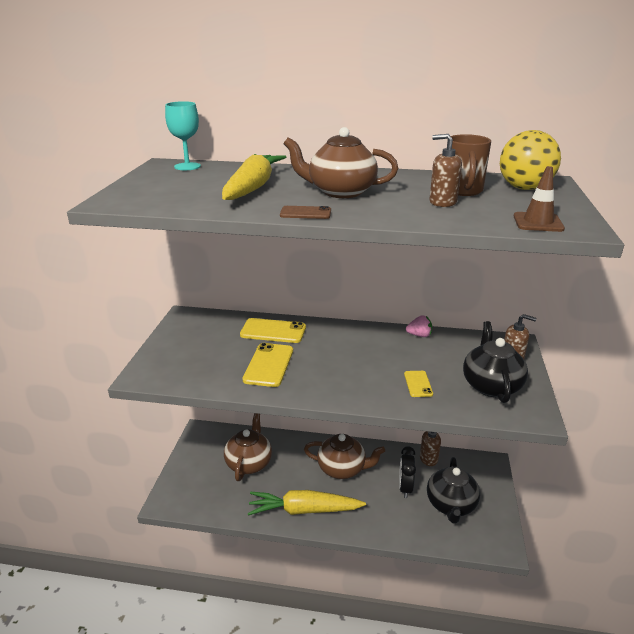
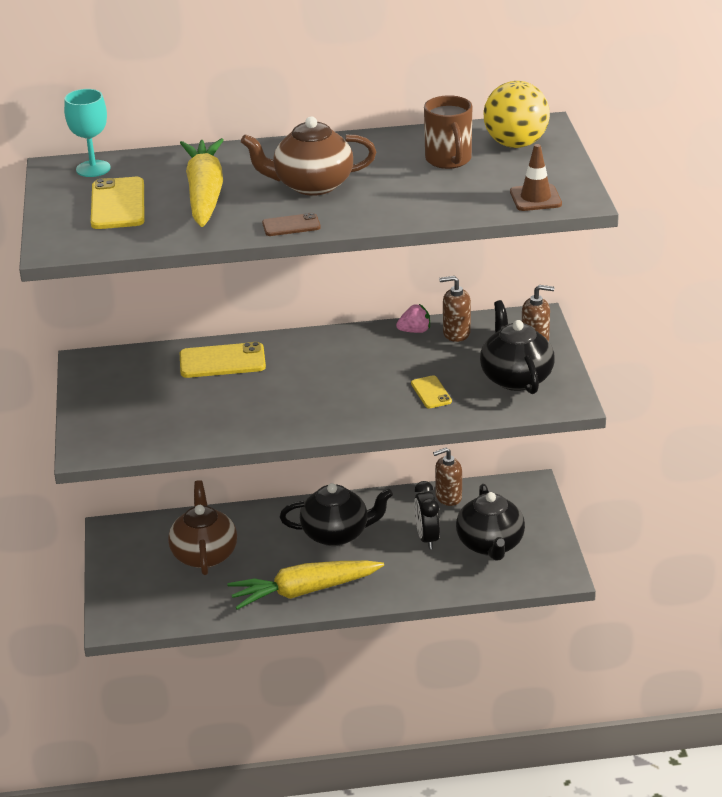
camera: 15 degrees left, 5 degrees up
(269, 365) = (240, 405): yellow phone -> yellow phone (118, 204)
(342, 469) = (336, 534): brown teapot -> black teapot
(442, 202) = (431, 183): brown soap dispenser -> brown soap dispenser (456, 333)

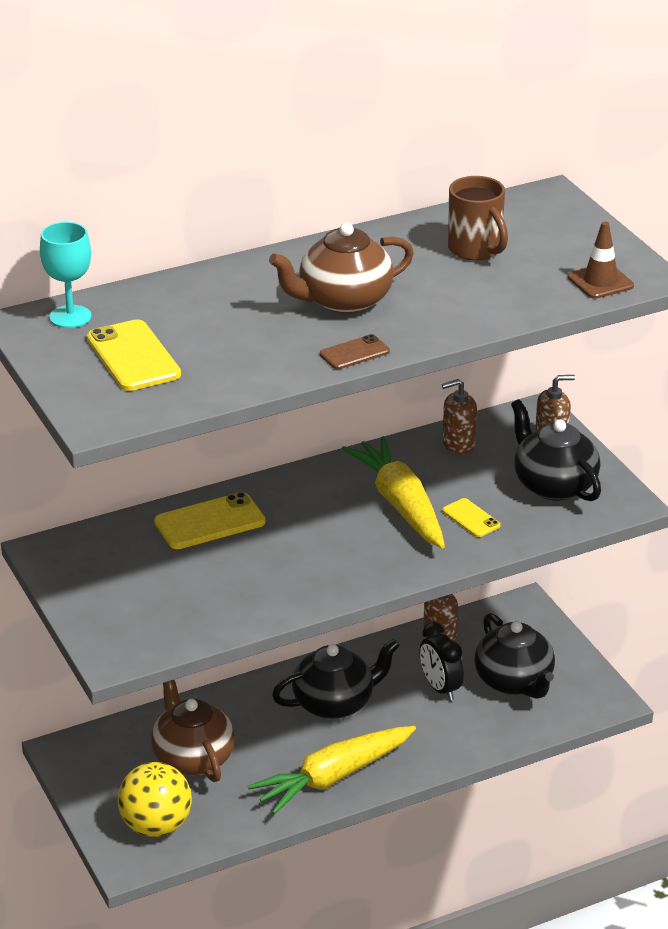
camera: 20 degrees left, 0 degrees up
(205, 194) = (227, 329): yellow carrot -> yellow carrot (400, 504)
(415, 331) = (410, 449): pink strawberry -> none
(515, 144) = (536, 220): yellow ball -> yellow ball (156, 826)

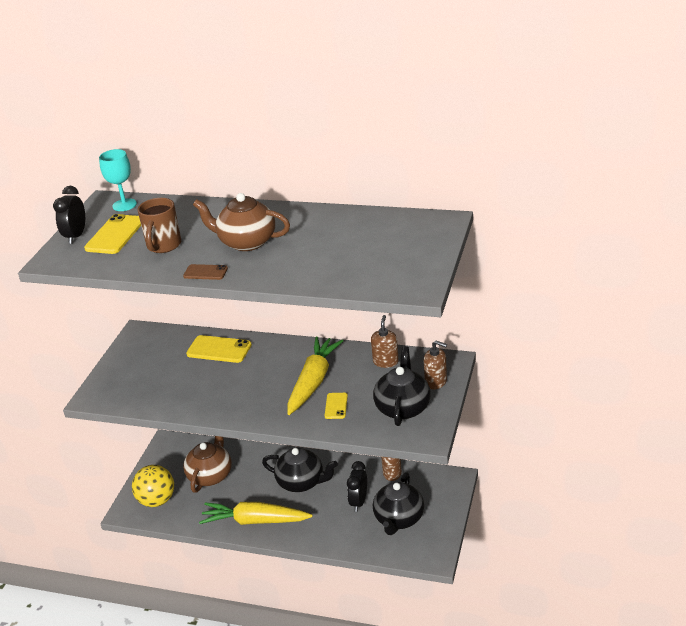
camera: 45 degrees right, 0 degrees up
(74, 379) = (76, 236): none -> black clock
(458, 444) = (385, 362): brown soap dispenser -> brown soap dispenser turned 75 degrees clockwise
(476, 250) = (354, 238): brown mug -> brown mug (163, 246)
(600, 281) = (389, 282): brown traffic cone -> none

